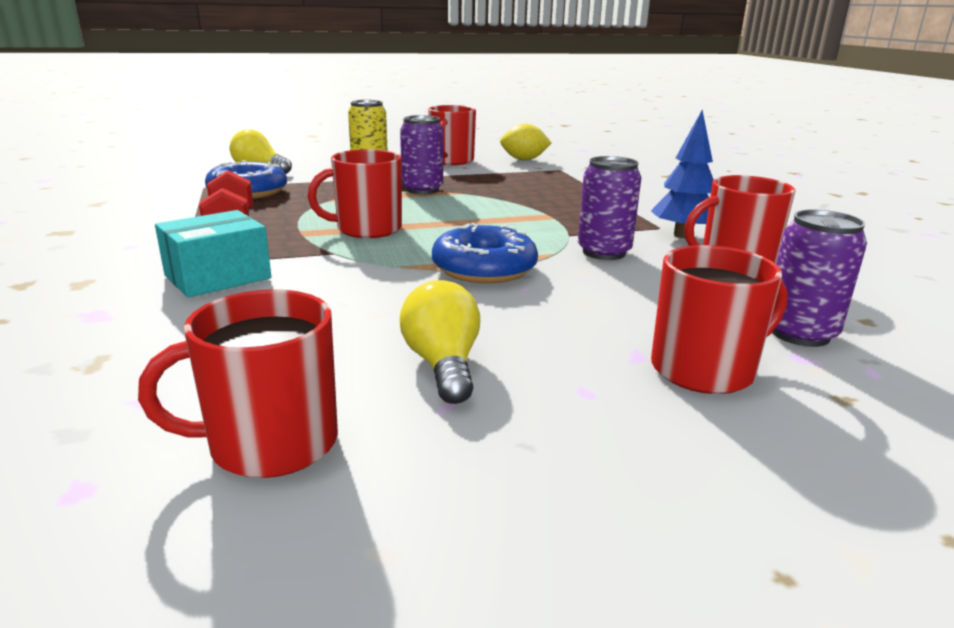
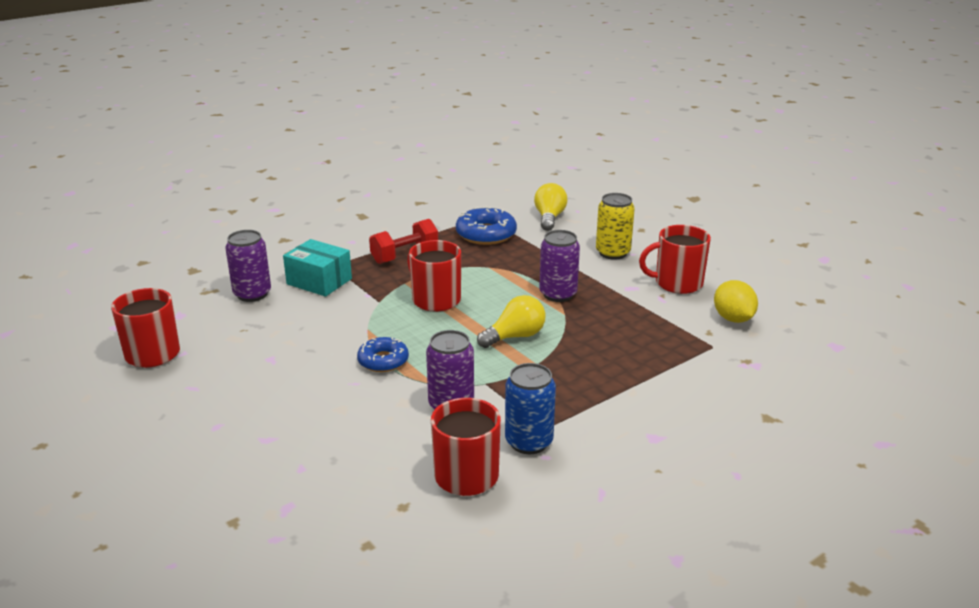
camera: 70 degrees right, 5 degrees up
(443, 365) = (233, 377): yellow light bulb -> yellow light bulb (515, 336)
(484, 268) = (383, 361): blue donut -> blue donut, size x0.66
(682, 235) = (529, 442): blue tree -> blue can
(705, 369) = (256, 466): red mug -> none
(799, 333) = (326, 507): purple can -> purple can (252, 294)

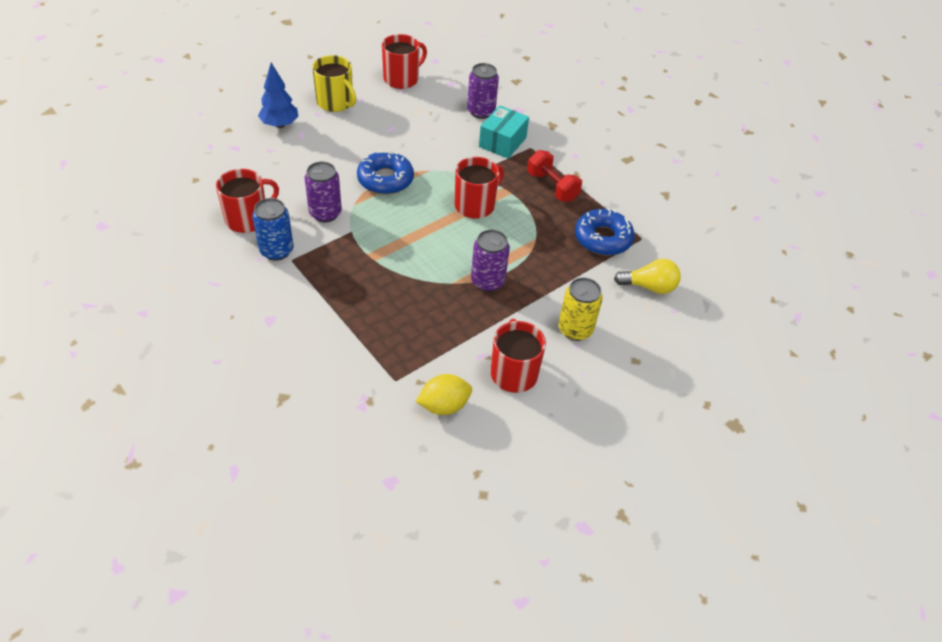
camera: 85 degrees right, 20 degrees up
(191, 410) = (335, 102): none -> yellow mug
(235, 463) = (280, 125): none -> blue tree
(383, 361) = (385, 179): blue donut -> blue donut, size x1.51
(515, 336) = (416, 250): yellow light bulb -> none

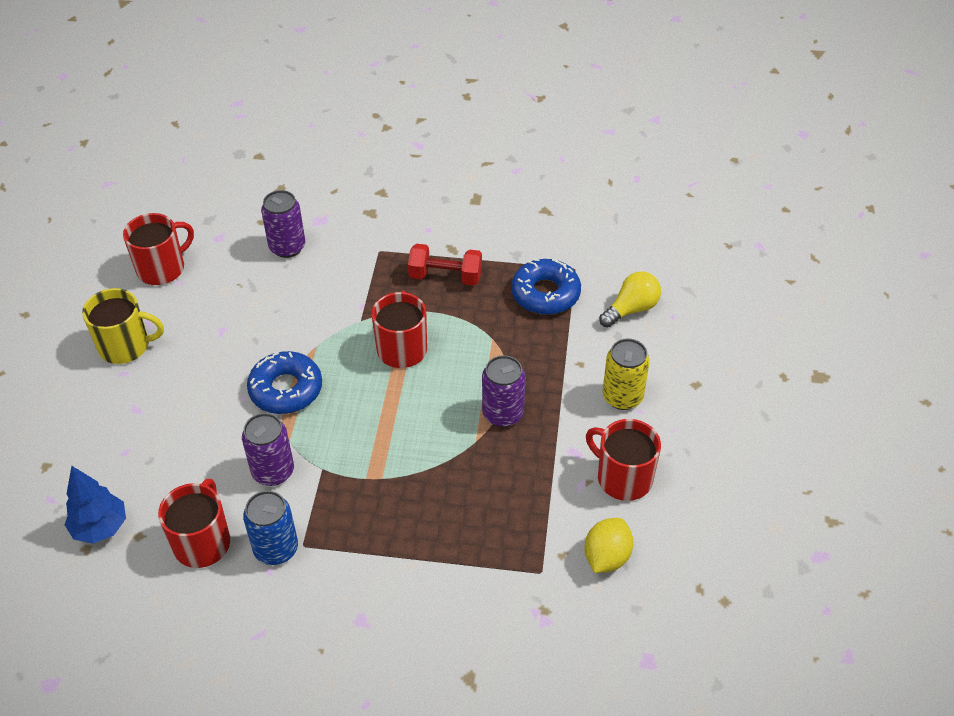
camera: 40 degrees left, 0 degrees up
(280, 125) = (97, 416): blue tree -> blue tree (100, 528)
(402, 79) = (162, 268): red mug -> red mug turned 45 degrees clockwise
(502, 142) = (347, 264): turquoise box -> none

